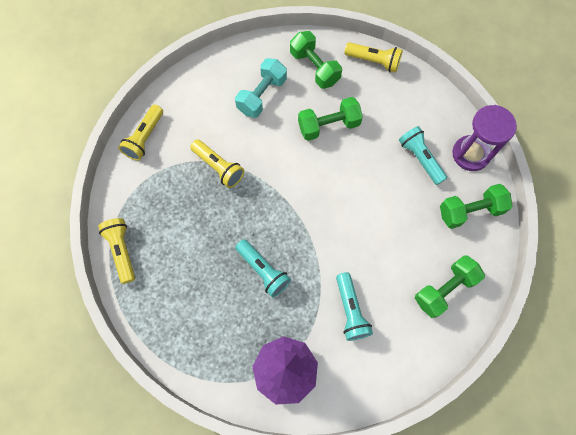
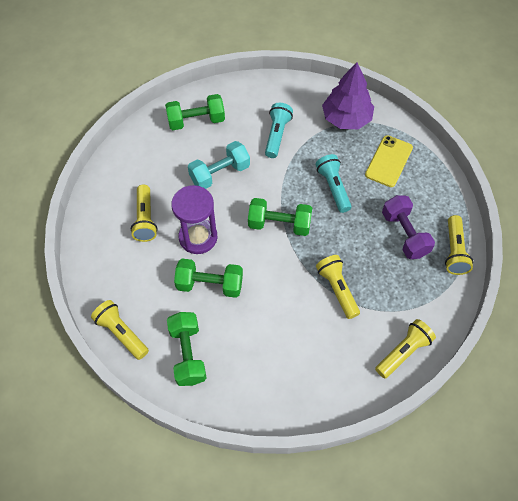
camera: 155 degrees left, 10 degrees down
(175, 248) = (404, 234): none -> purple dumbbell
(217, 331) = (388, 161): none -> yellow phone
(262, 95) = (260, 346): turquoise dumbbell -> turquoise dumbbell (220, 174)
(420, 158) = (145, 219): turquoise flashlight -> yellow flashlight
(470, 154) = (98, 204): purple hourglass -> purple hourglass (198, 237)
(470, 211) = (135, 163): green dumbbell -> green dumbbell (279, 224)

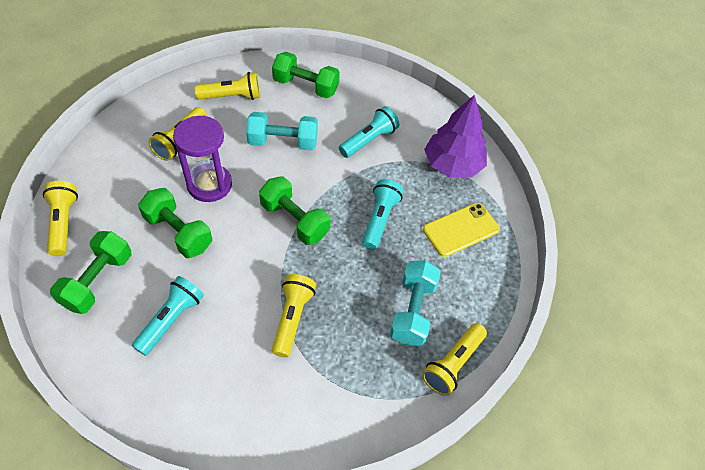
camera: 30 degrees right, 5 degrees down
(262, 344) = (171, 319): none -> turquoise flashlight
(403, 352) = (301, 430): yellow flashlight -> yellow flashlight (232, 96)
(404, 234) = (413, 311): purple dumbbell -> turquoise dumbbell

